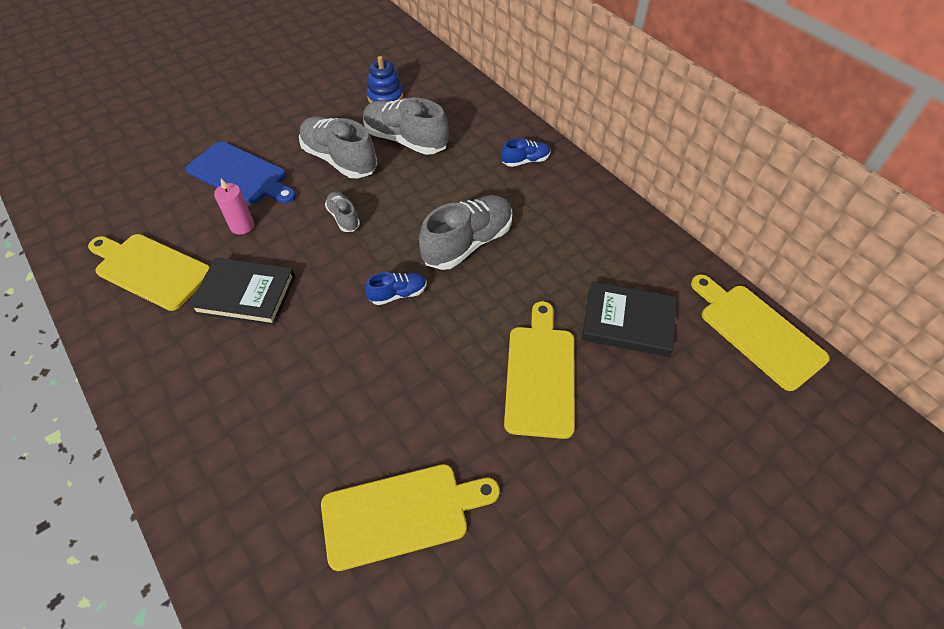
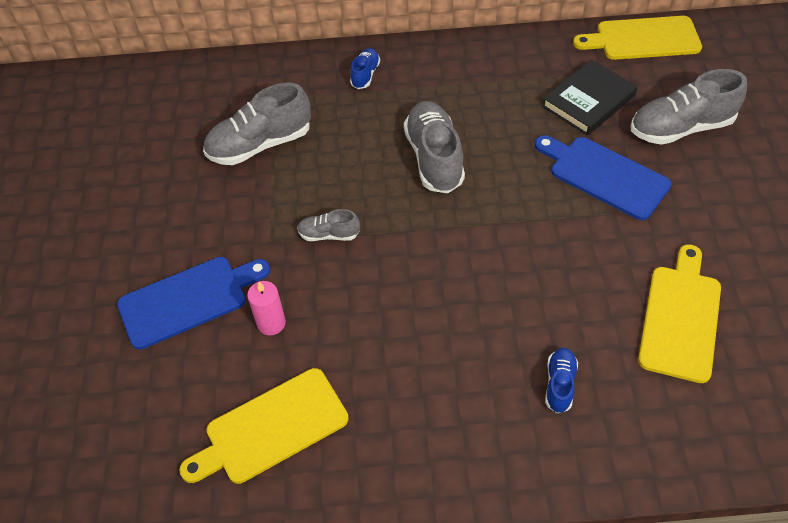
camera: 55 degrees left, 0 degrees up
(245, 294) = (372, 350): black book -> none
(339, 160) = (241, 207): grey shoe -> grey shoe (680, 128)
(385, 97) = (178, 133): blue stacking toy -> none
(398, 294) = (457, 231): blue shoe -> blue shoe (559, 384)
(540, 374) = (604, 175): yellow cutting board -> blue cutting board

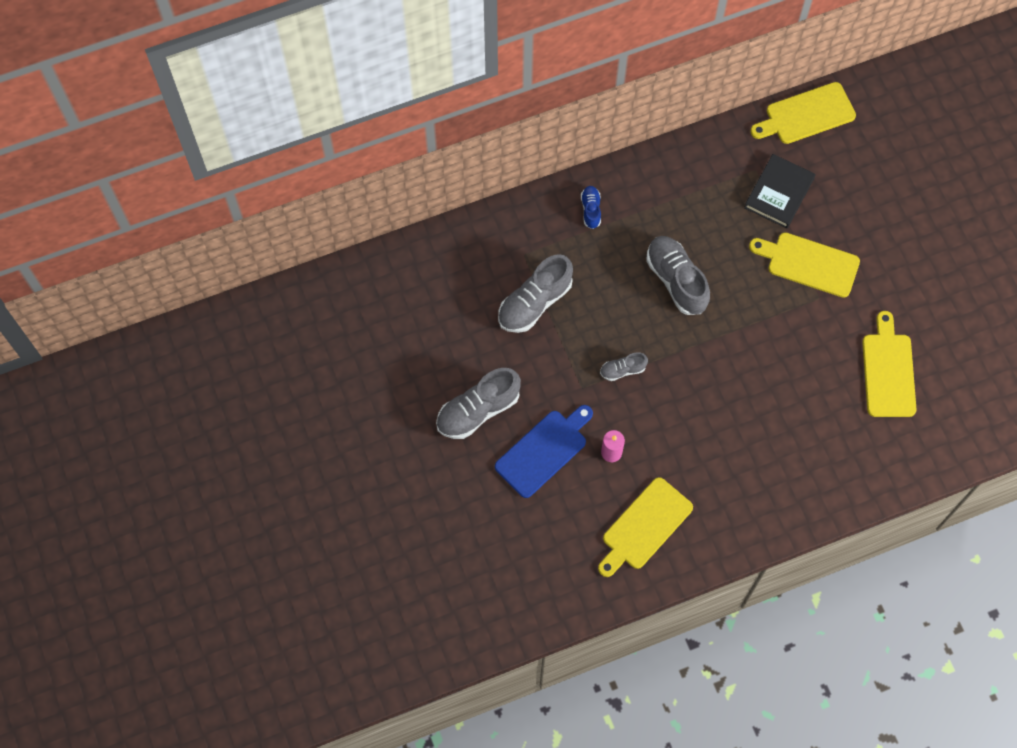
camera: 20 degrees left, 15 degrees up
(559, 384) = (821, 443): blue shoe -> none
(604, 175) = (809, 264): blue cutting board -> yellow cutting board
(680, 128) = (855, 203): grey shoe -> grey shoe (478, 410)

